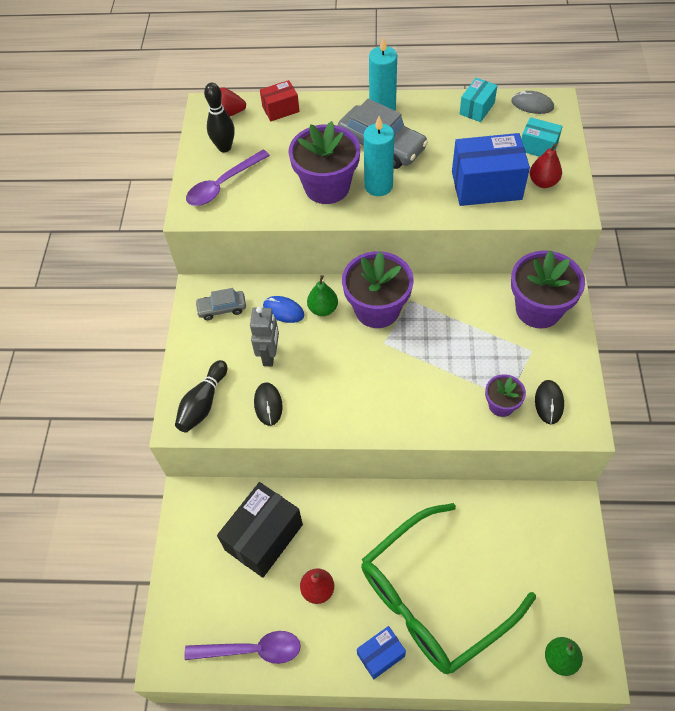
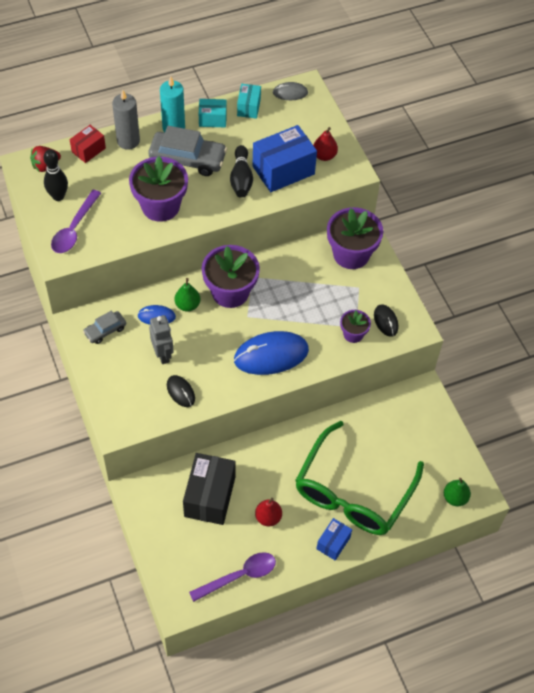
camera: 30 degrees left, 0 degrees up
(203, 403) = (129, 408): black bowling pin -> black bowling pin (241, 179)
(327, 110) = (128, 141): none -> grey candle
(378, 186) = (201, 194): turquoise candle -> none
(391, 397) = (271, 355): none -> blue mouse
(538, 147) = (309, 128): turquoise box -> turquoise box (212, 119)

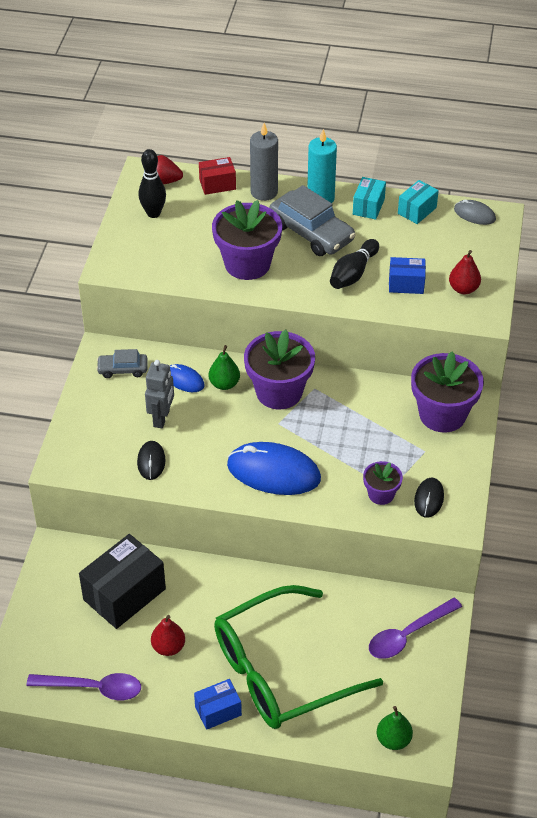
camera: 35 degrees right, 10 degrees down
(74, 228) = (145, 248): purple spoon -> purple spoon (408, 634)
(212, 119) = (368, 207): turquoise box -> turquoise box turned 75 degrees clockwise
(283, 170) = (406, 284): blue box -> blue box, size x0.54

